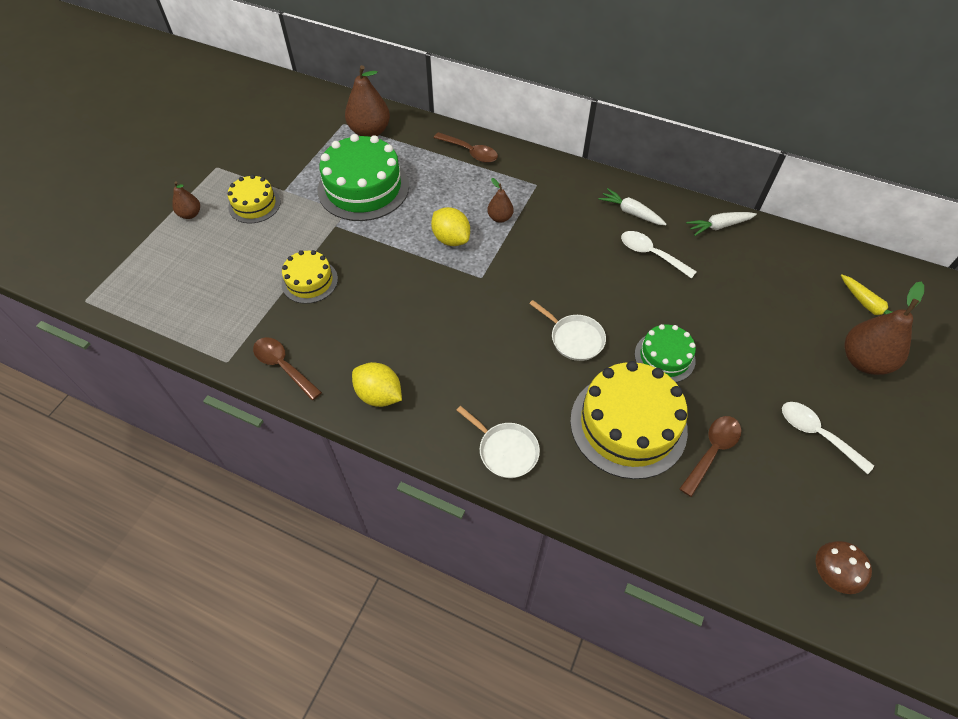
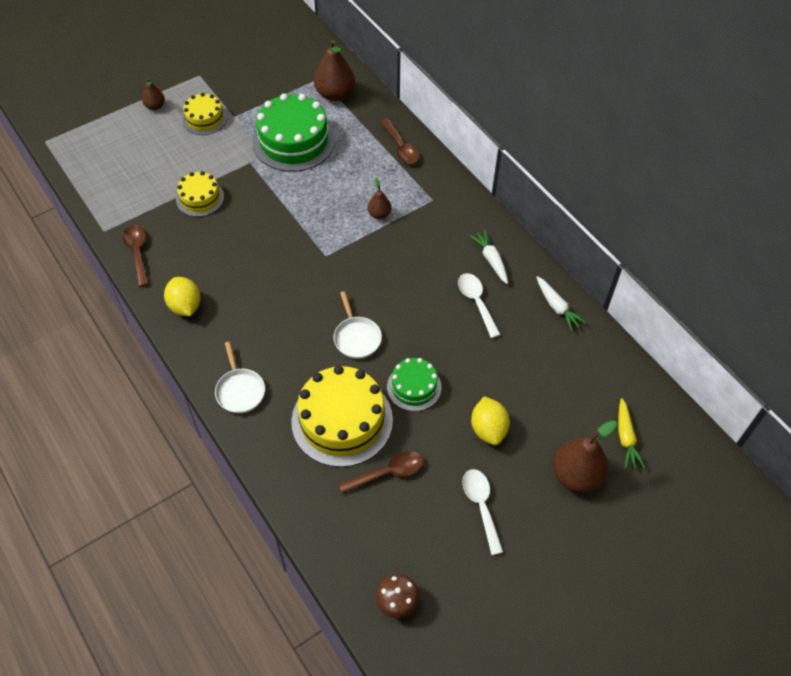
camera: 30 degrees right, 0 degrees up
(451, 239) = (327, 214): yellow lemon -> yellow lemon (488, 429)
(719, 226) = (557, 307): white carrot -> white carrot turned 135 degrees counterclockwise

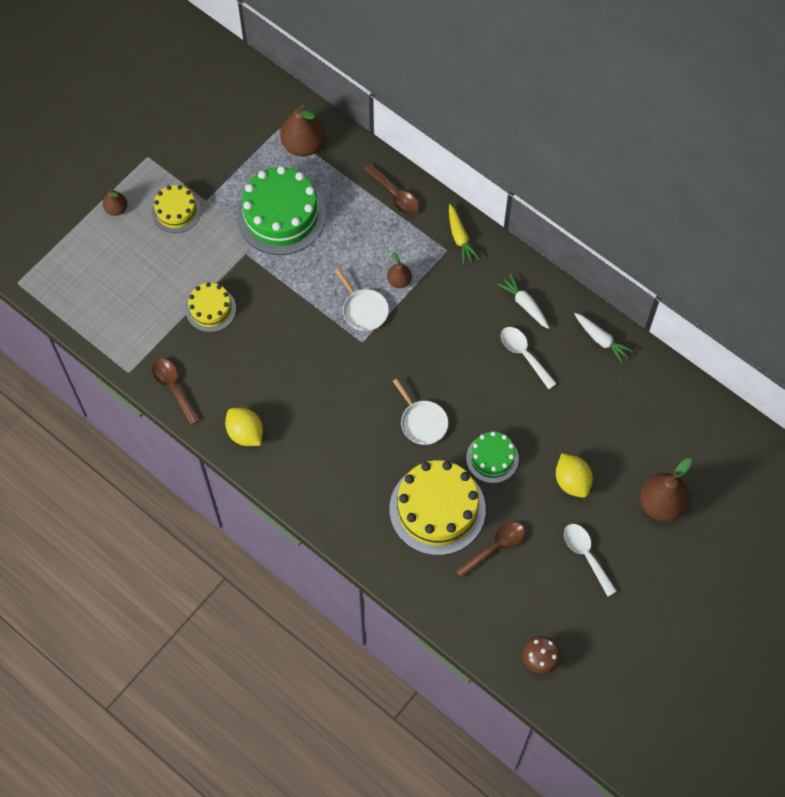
camera: 15 degrees left, 10 degrees up
(240, 390) = (332, 505): white pan -> white pan (364, 310)
(626, 438) = (696, 456): yellow carrot -> yellow carrot (460, 238)

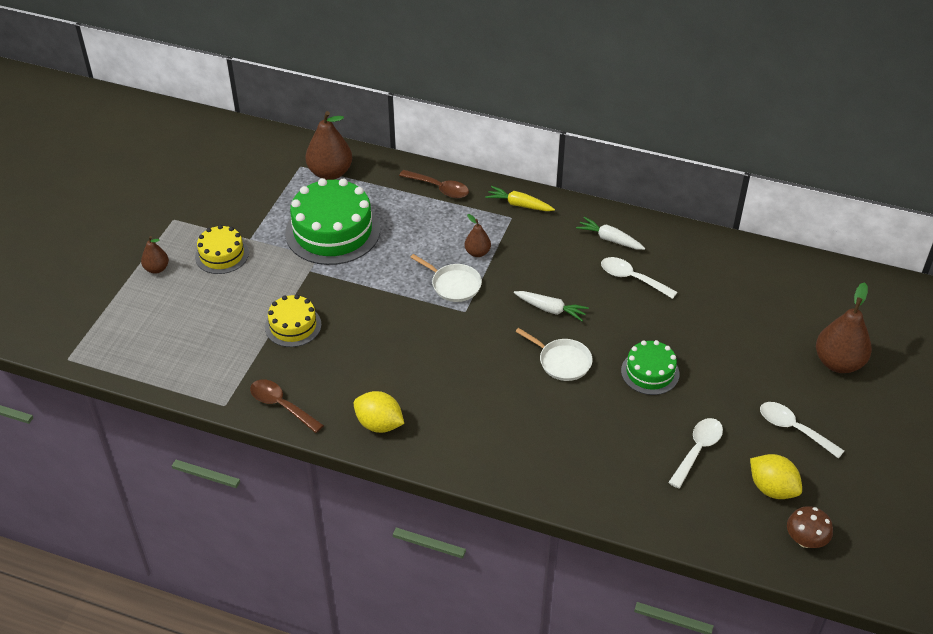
camera: 20 degrees left, 20 degrees down
(437, 509) = (619, 433): yellow cake -> none
(460, 238) = (519, 205): yellow carrot -> yellow carrot turned 150 degrees clockwise
(495, 547) = (697, 450): brown spoon -> white spoon
(572, 481) = (740, 369): yellow lemon -> yellow lemon (772, 488)
(601, 340) = (698, 247): white carrot -> white carrot (550, 309)

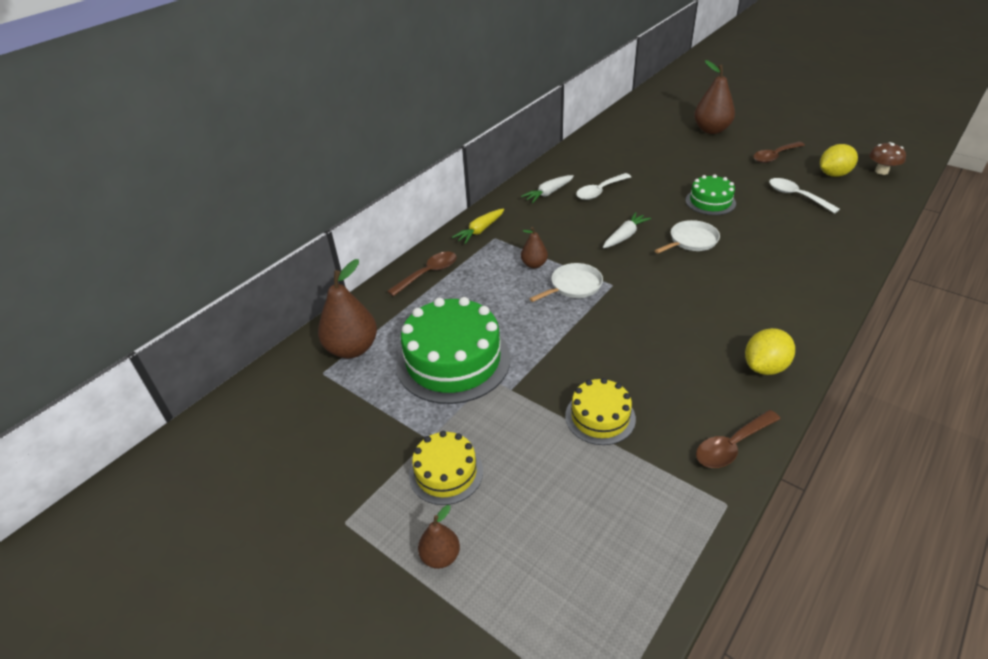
camera: 70 degrees left, 5 degrees down
(793, 429) = (774, 156): white spoon -> brown spoon

